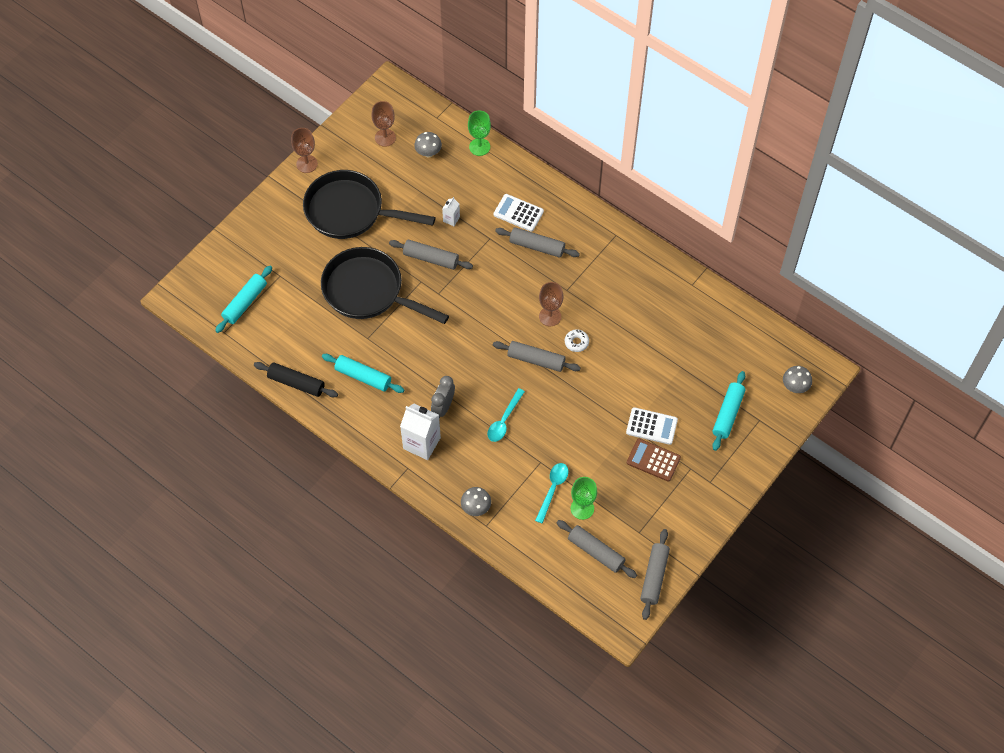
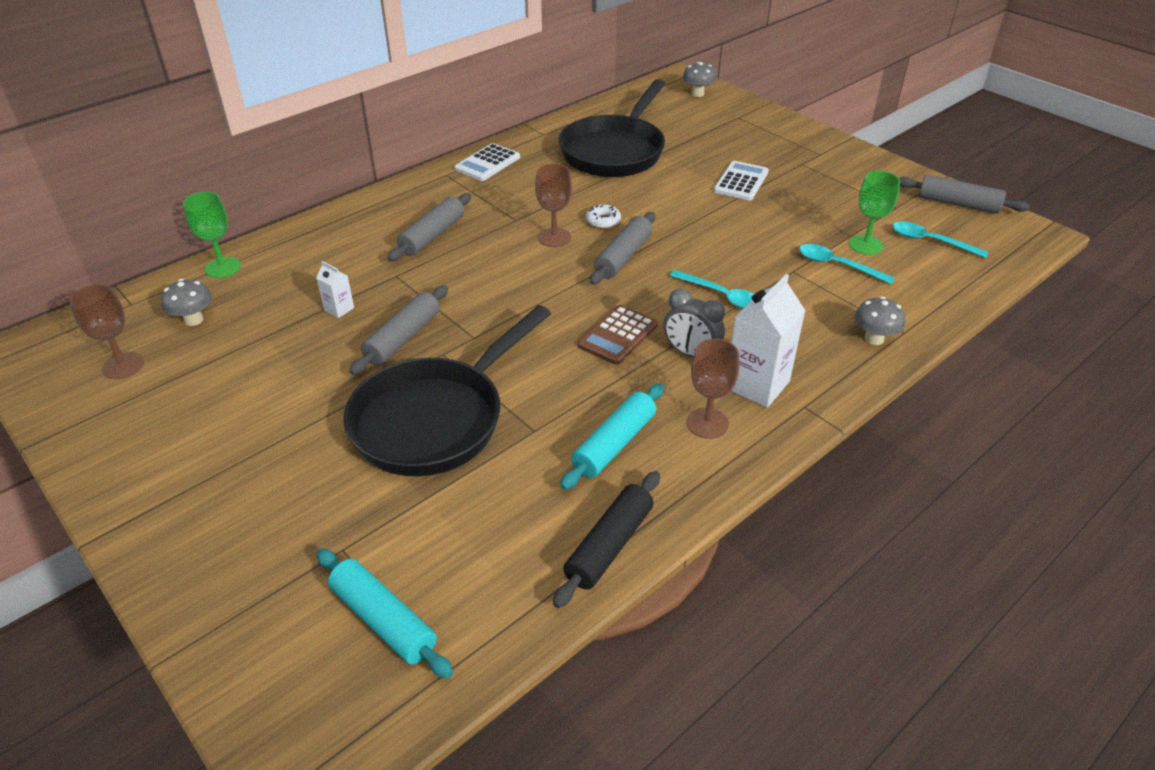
camera: 80 degrees left, 20 degrees down
(307, 164) = (97, 479): brown goblet -> brown goblet (707, 423)
(350, 211) = (250, 426): black pan -> black pan (615, 151)
(518, 213) = (366, 245): white calculator -> white calculator (487, 163)
(596, 552) = (930, 241): grey rolling pin -> turquoise spoon
(653, 460) = (790, 186): brown calculator -> brown calculator (618, 335)
(728, 414) = (728, 133): turquoise rolling pin -> none

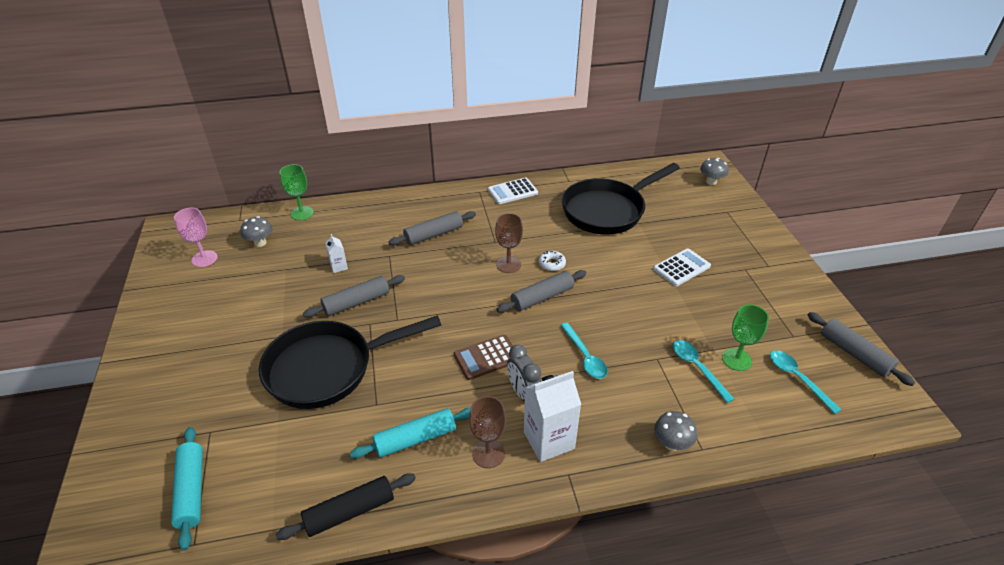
camera: 30 degrees right, 0 degrees up
(123, 366) = (204, 259): brown goblet -> pink goblet

